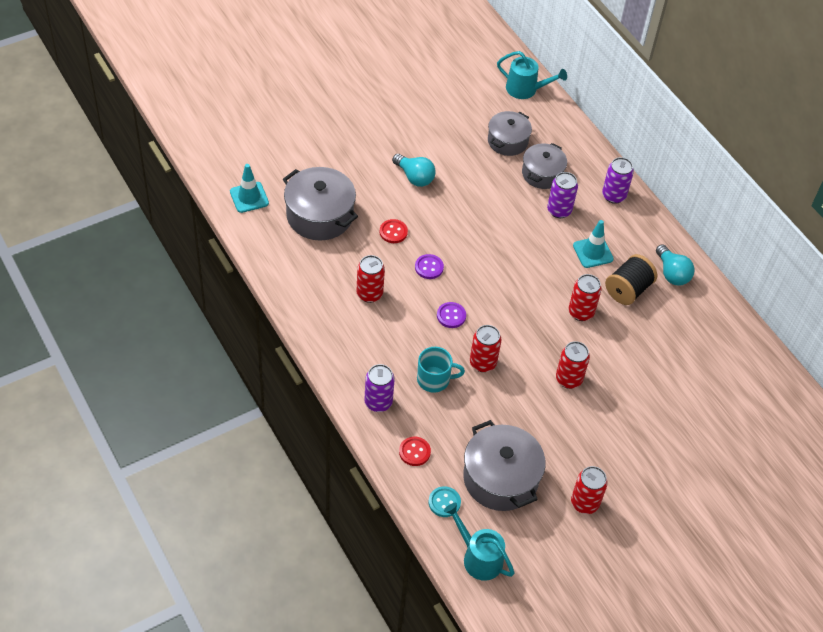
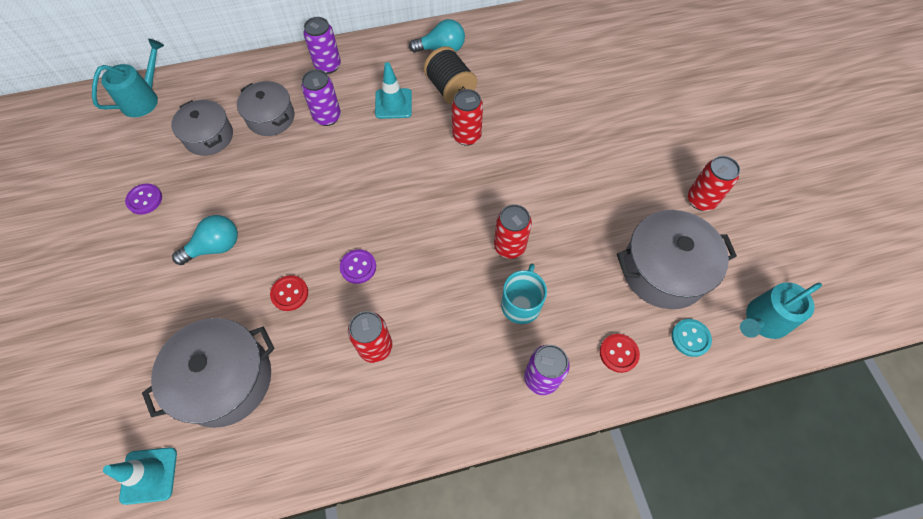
camera: 70 degrees left, 10 degrees up
(451, 316) = (436, 262): purple button -> purple button (144, 200)
(568, 379) = (548, 171): red can -> none

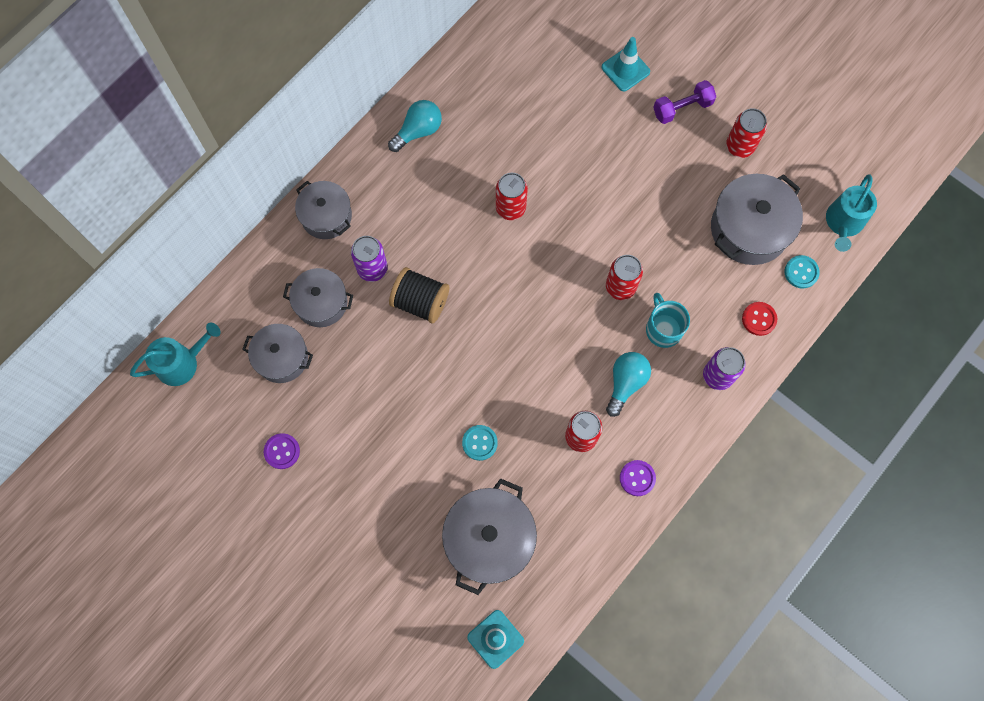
camera: 35 degrees left, 10 degrees up
(143, 99) = (182, 363): turquoise watering can -> turquoise watering can turned 60 degrees clockwise
(215, 247) = (383, 448): turquoise light bulb -> turquoise light bulb (625, 383)
(289, 293) = (479, 443): red button -> turquoise button
(328, 65) = (326, 216): purple can -> grey pot
(358, 267) = (515, 385): purple button -> purple button (637, 478)
(393, 104) = (421, 217): turquoise traffic cone -> turquoise traffic cone (625, 69)
(450, 89) = (460, 169): black spool -> black spool (420, 302)
(668, 144) = (682, 108): none -> purple dumbbell

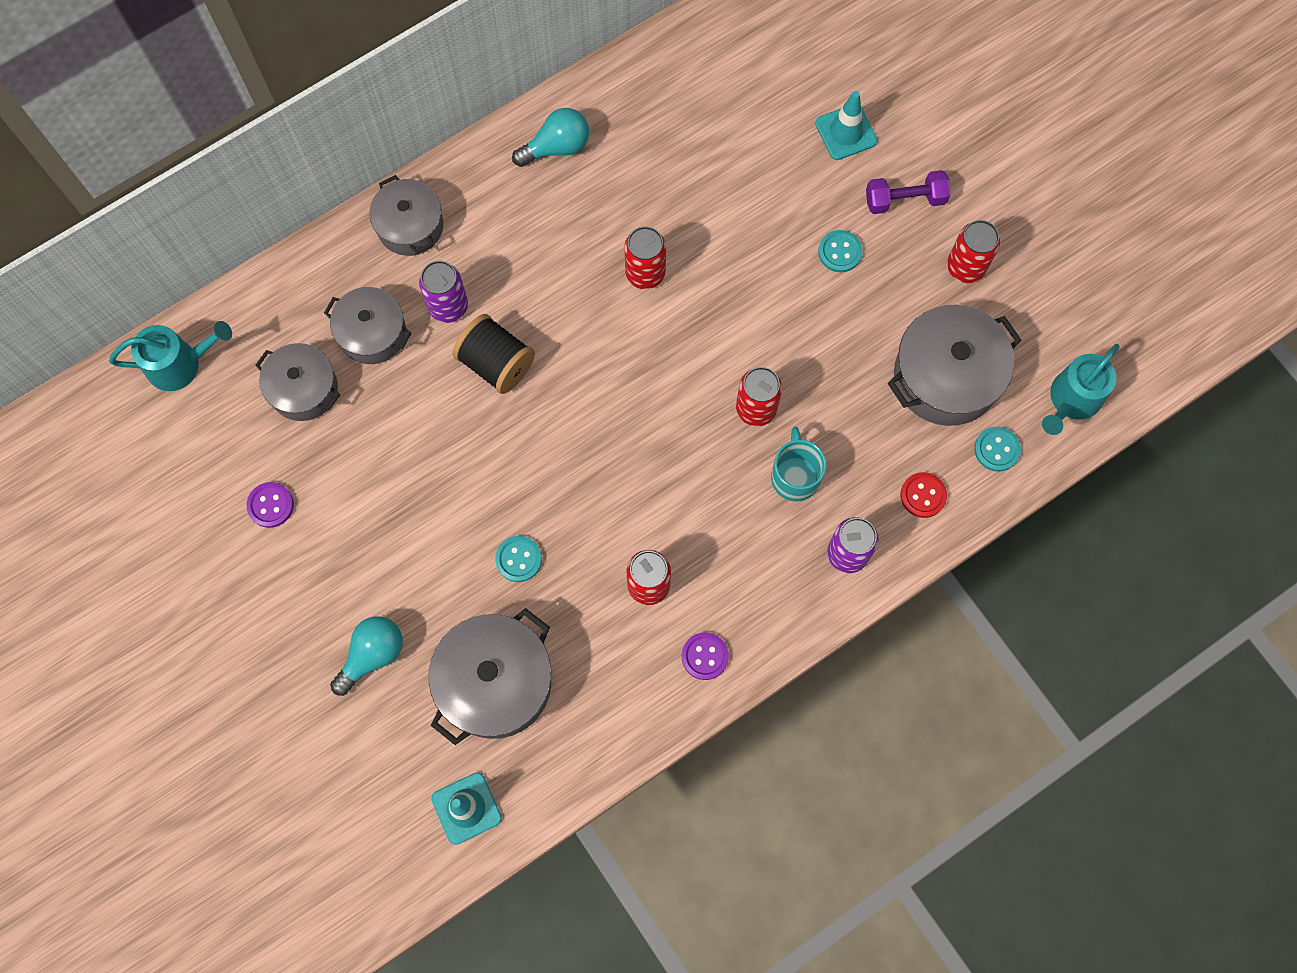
camera: 15 degrees right, 0 degrees up
(625, 383) = (726, 532): turquoise light bulb -> turquoise light bulb (372, 655)
(647, 157) = (840, 252): none -> turquoise button

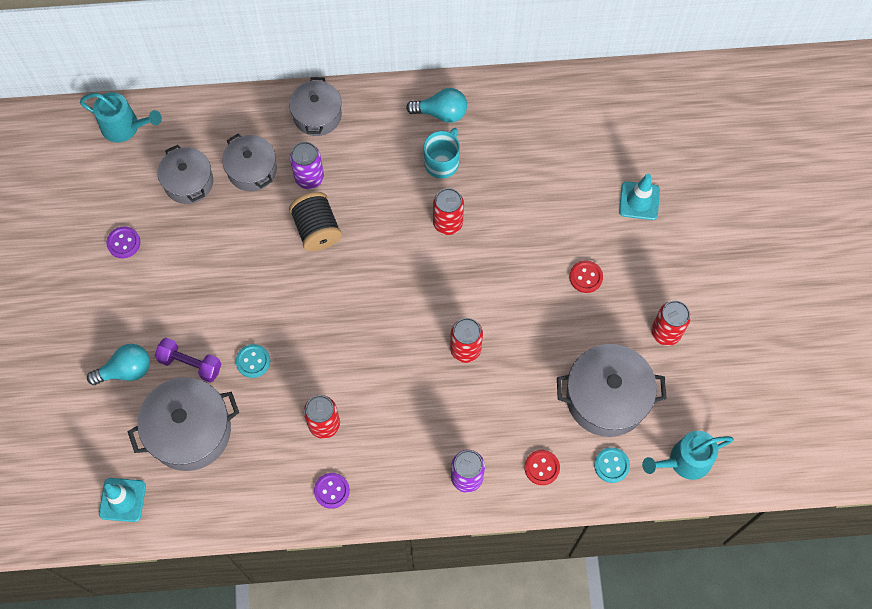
camera: 30 degrees right, 5 degrees down
(795, 476) = (464, 407): turquoise mug -> turquoise mug (442, 162)
(840, 252) = (586, 277): turquoise button -> red button
(905, 200) = (652, 266): purple dumbbell -> purple dumbbell (190, 364)

